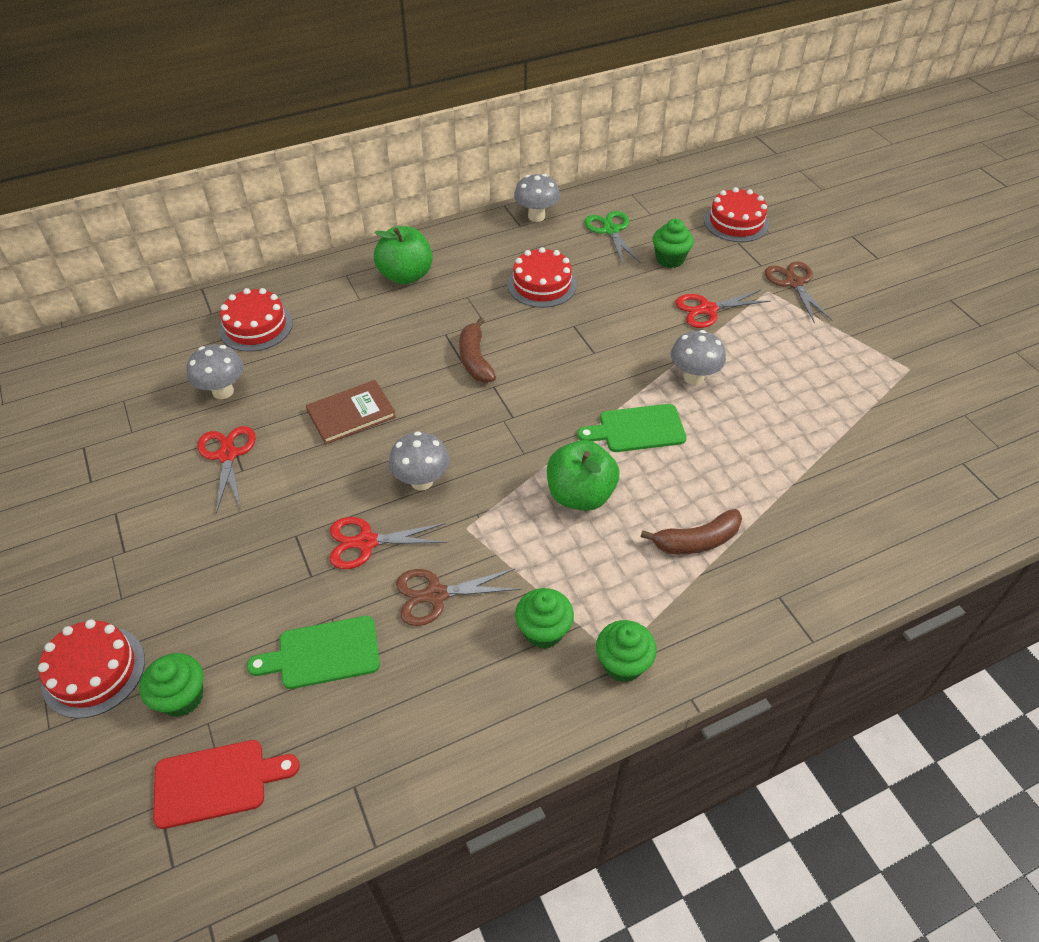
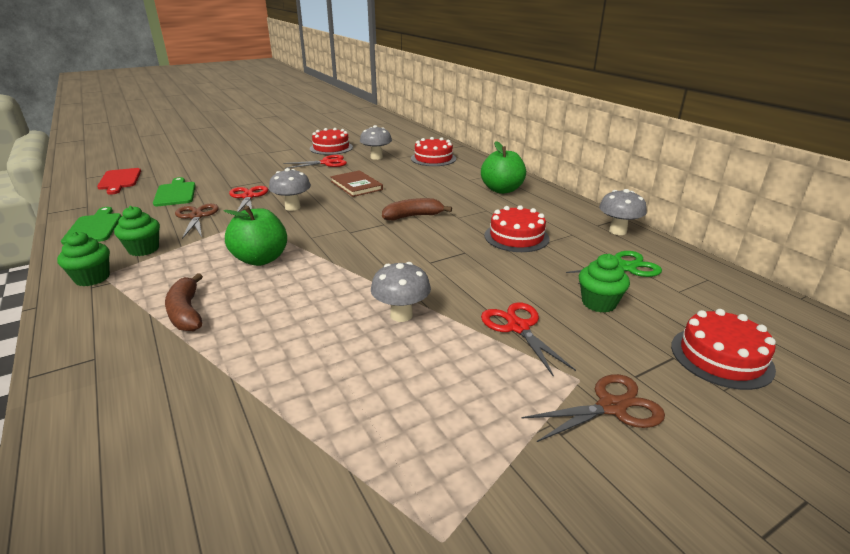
camera: 85 degrees right, 20 degrees down
(94, 671) = (200, 155): red cake -> red cake (331, 148)
(182, 697) = (172, 170): green cupcake -> none
(637, 429) = (330, 283): green cutting board -> green cutting board (94, 228)

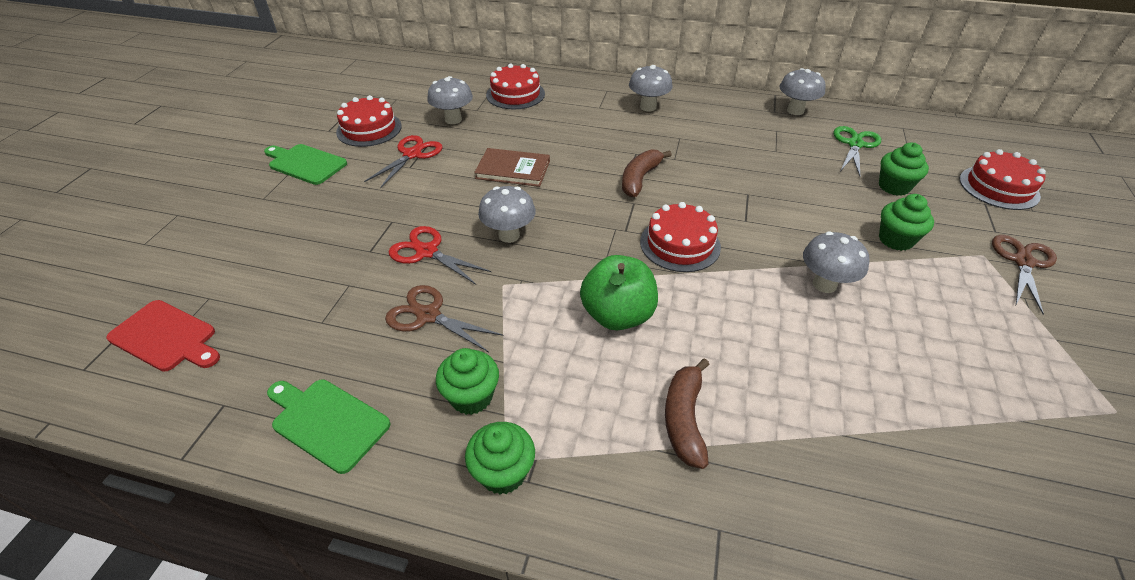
camera: 45 degrees left, 15 degrees up
(175, 193) = (316, 303): green cutting board -> green cutting board (305, 164)
(186, 312) = (684, 418): brown banana -> brown banana turned 75 degrees clockwise
(502, 190) = (648, 107): green apple -> grey mushroom
(516, 237) = (750, 155): red cake -> red cake (680, 244)
(518, 327) = (895, 240): red scissors -> green cupcake

